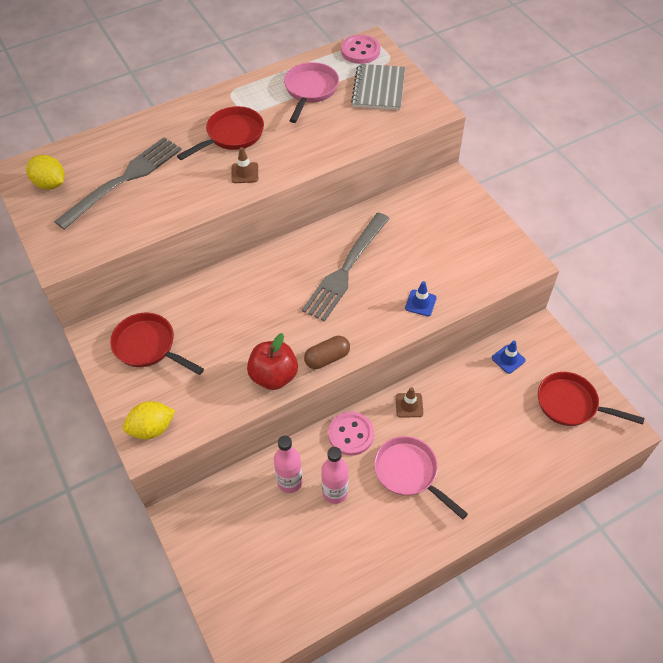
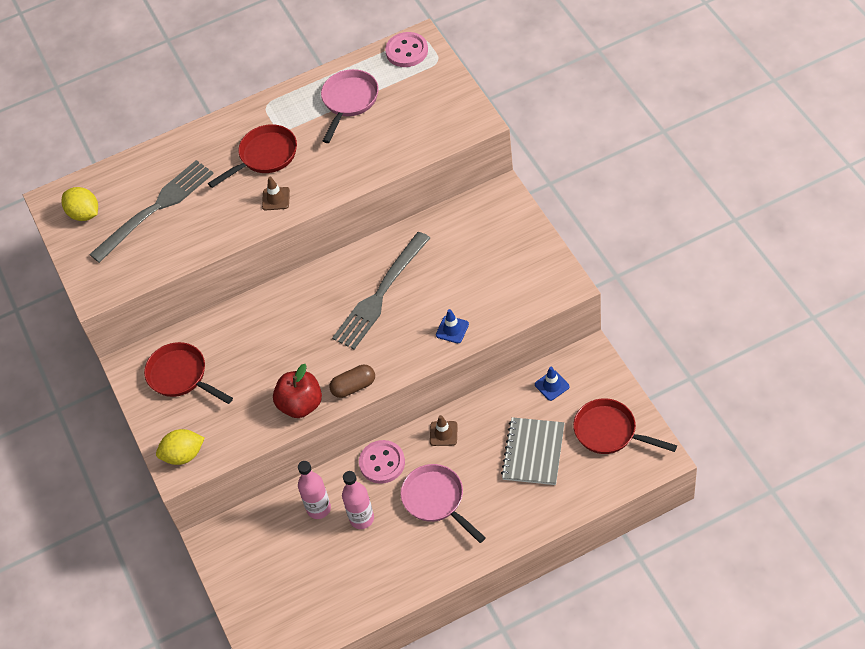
camera: 10 degrees right, 0 degrees up
(379, 89) = (421, 98): grey notebook -> grey notebook (533, 452)

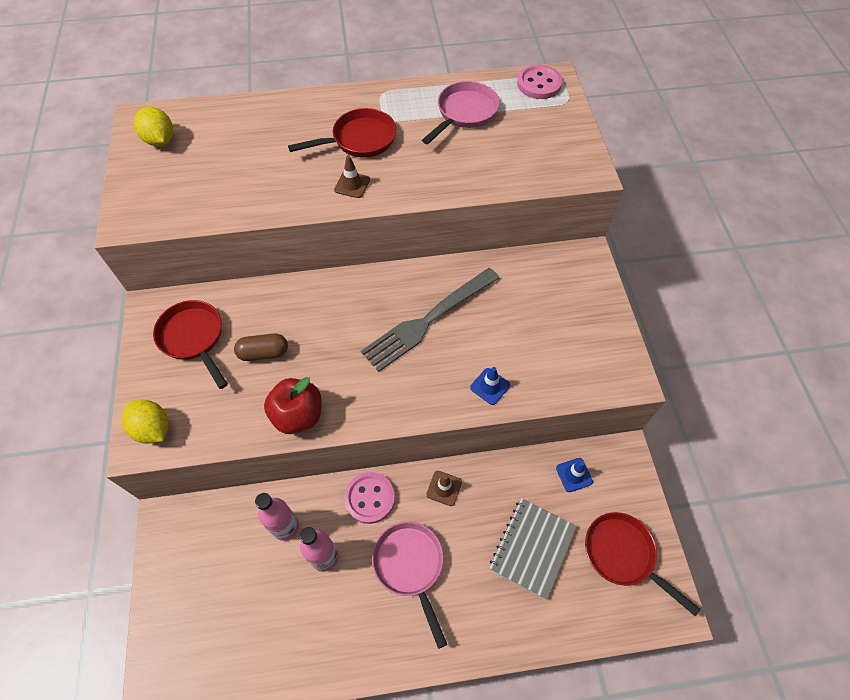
camera: 10 degrees right, 5 degrees up
(156, 208) = (231, 156): grey fork -> none
(183, 455) = (153, 429): yellow lemon -> yellow lemon turned 45 degrees clockwise
(354, 387) = (362, 415): brown capsule -> brown capsule (264, 353)

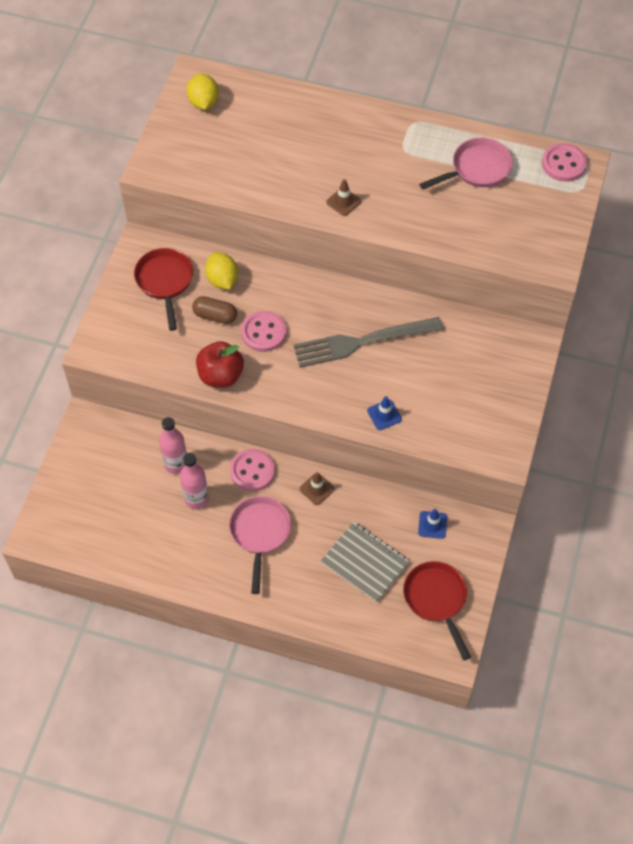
camera: 25 degrees right, 0 degrees up
(153, 429) = (108, 341): yellow lemon -> yellow lemon (222, 280)
(323, 350) = (263, 332): none -> pink button
(359, 140) = (370, 162): red pan -> none
(532, 548) = (364, 563): grey notebook -> grey notebook turned 75 degrees clockwise

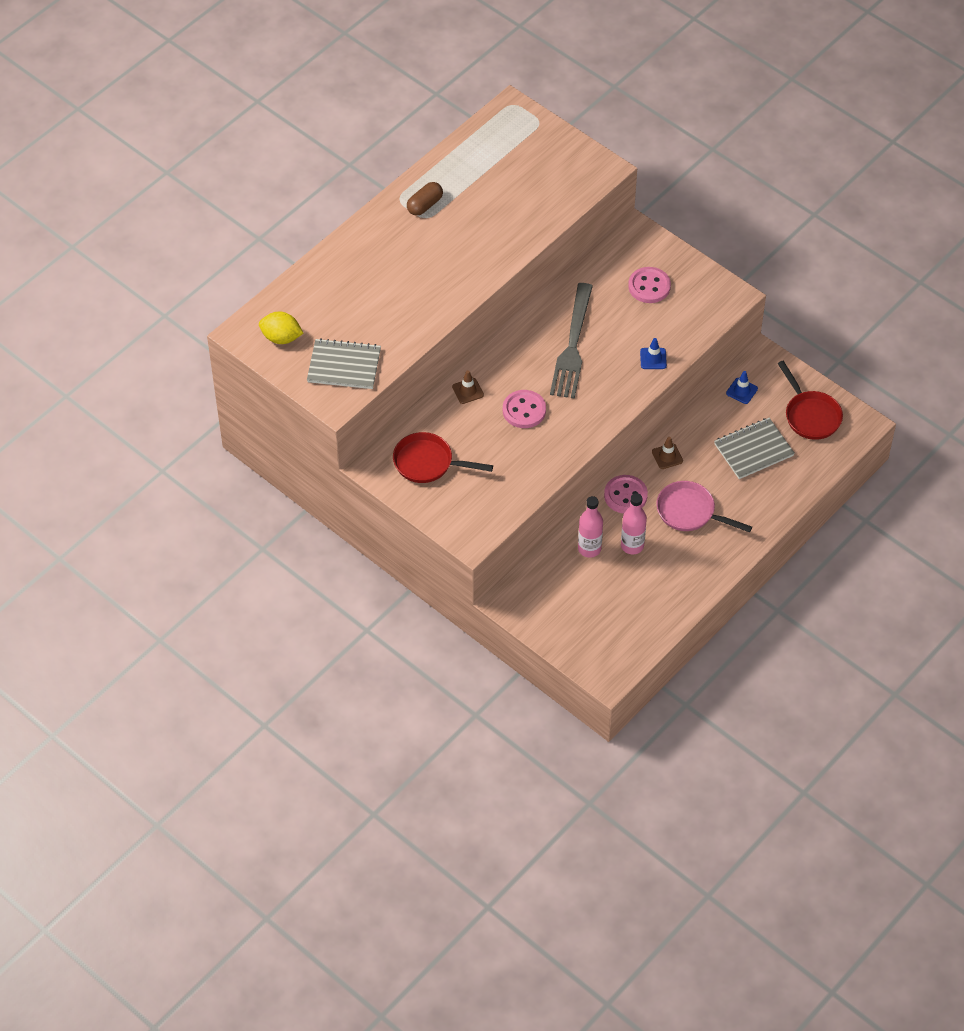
camera: 65 degrees left, 5 degrees down
(195, 158) = (344, 366): none -> grey notebook
(215, 316) = (486, 439): brown capsule -> brown capsule (425, 205)
(220, 375) = (552, 456): red apple -> none
(222, 280) = (450, 420): yellow lemon -> none
(343, 202) = (457, 280): brown traffic cone -> brown traffic cone (468, 391)
(436, 600) = (810, 415): red pan -> red pan turned 120 degrees counterclockwise
(477, 169) = (477, 177): pink pan -> none
(563, 164) = (505, 119): pink button -> pink button (649, 286)

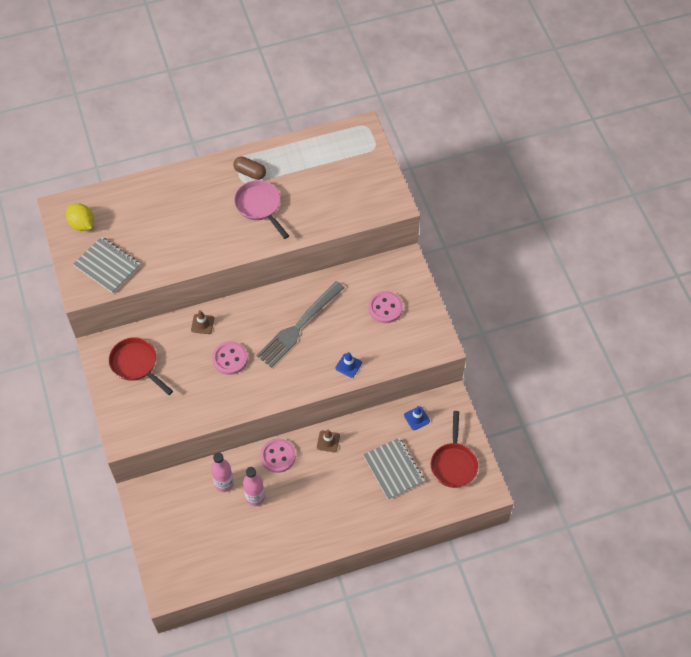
camera: 30 degrees right, 5 degrees up
(425, 205) = (250, 173): brown capsule -> brown capsule turned 45 degrees clockwise
(690, 512) = (314, 493): pink pan -> pink pan (260, 206)
(753, 450) = (393, 469): grey notebook -> grey notebook turned 60 degrees clockwise

